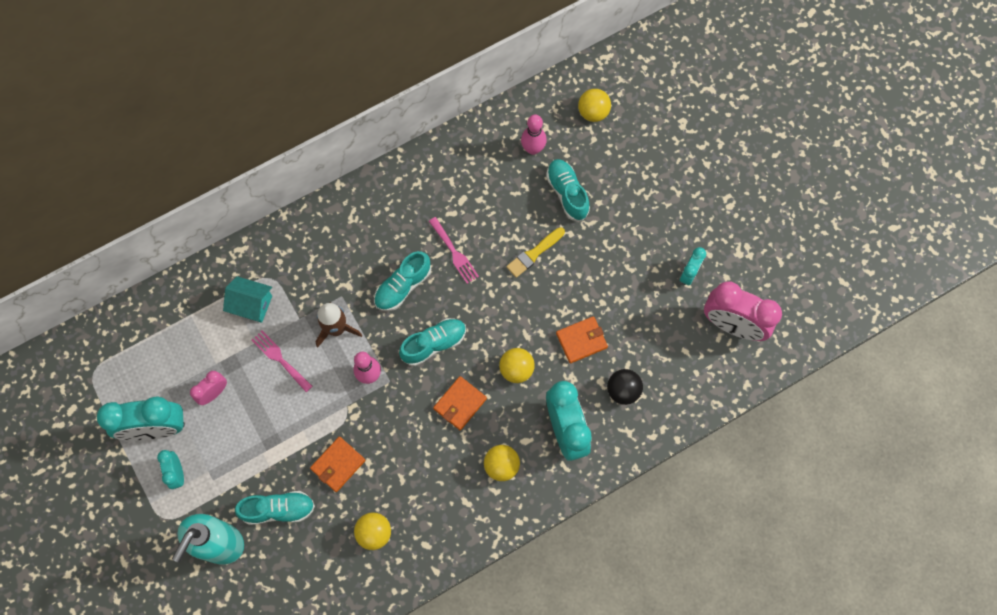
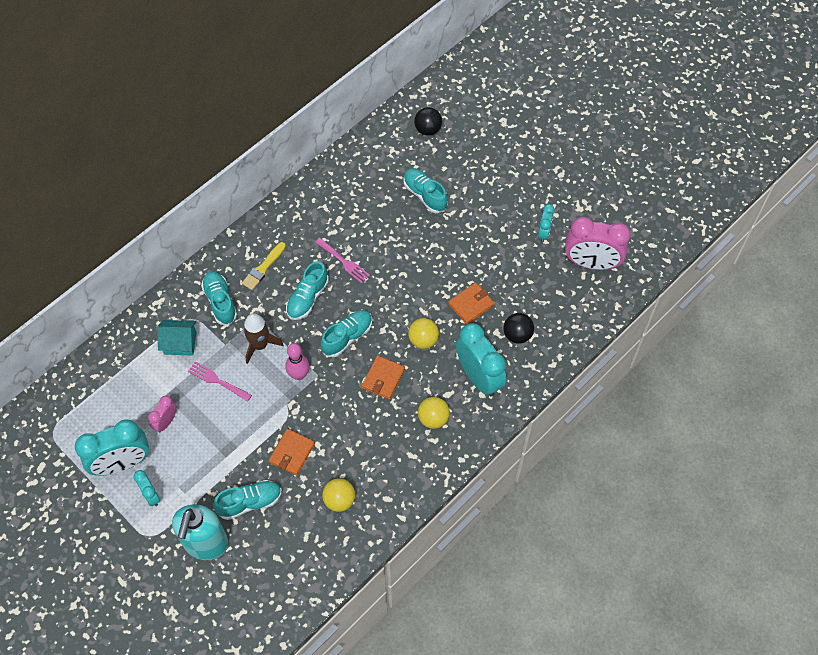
camera: 15 degrees left, 10 degrees down
(307, 266) = (220, 302): none -> turquoise shoe
(533, 149) = (386, 168): pink bowling pin -> none
(534, 253) = (411, 247): yellow brush -> yellow brush (263, 268)
(593, 112) = (428, 129): yellow ball -> black ball

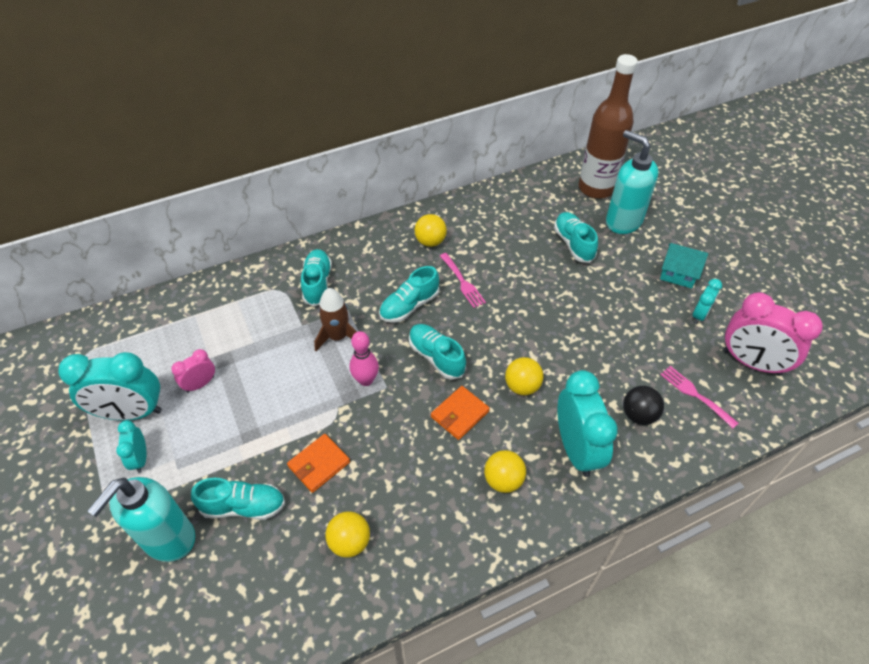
camera: 20 degrees right, 10 degrees down
(180, 343) = (257, 310): turquoise house -> turquoise house (678, 274)
(217, 381) = (275, 359): pink fork -> pink fork (695, 394)
(263, 268) = (376, 265): yellow brush -> none
(301, 230) = (430, 241): none -> yellow ball
(347, 337) = (436, 357): turquoise shoe -> turquoise shoe turned 105 degrees counterclockwise
(428, 129) = (596, 188): black ball -> brown bottle
(460, 159) = (623, 221): none -> turquoise soap dispenser
(471, 304) = (591, 365): orange wallet -> none

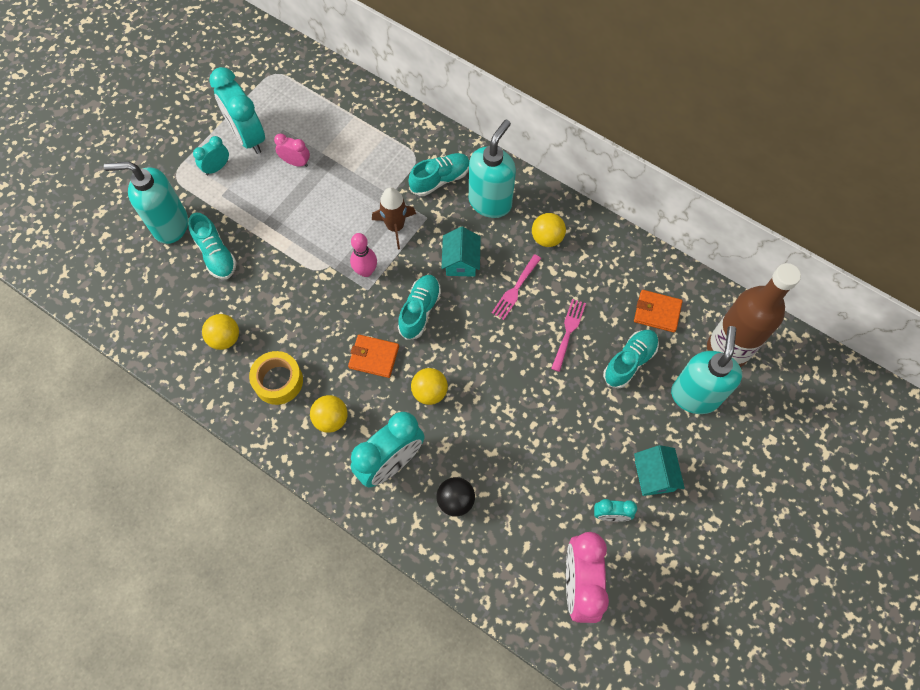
camera: 60 degrees right, 15 degrees up
(319, 464) = (274, 282): orange wallet -> orange wallet (657, 312)
(368, 261) = (490, 202): none -> turquoise soap dispenser
(409, 306) = (461, 261): turquoise shoe -> turquoise house
(433, 510) = (278, 381): none -> yellow tape
(695, 394) = (507, 542): pink fork -> pink fork (568, 331)

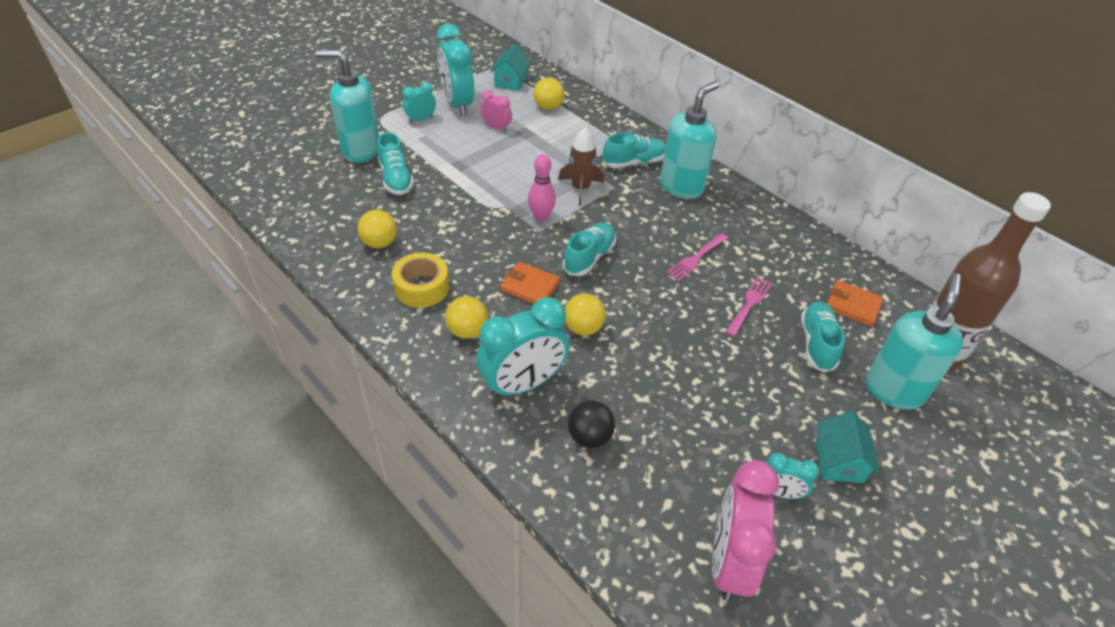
camera: 10 degrees right, 20 degrees down
(461, 261) = (642, 226): turquoise house -> turquoise house (510, 82)
(547, 238) = (736, 224): yellow ball -> yellow ball (548, 107)
(629, 362) = (817, 343): turquoise shoe -> turquoise shoe turned 45 degrees counterclockwise

